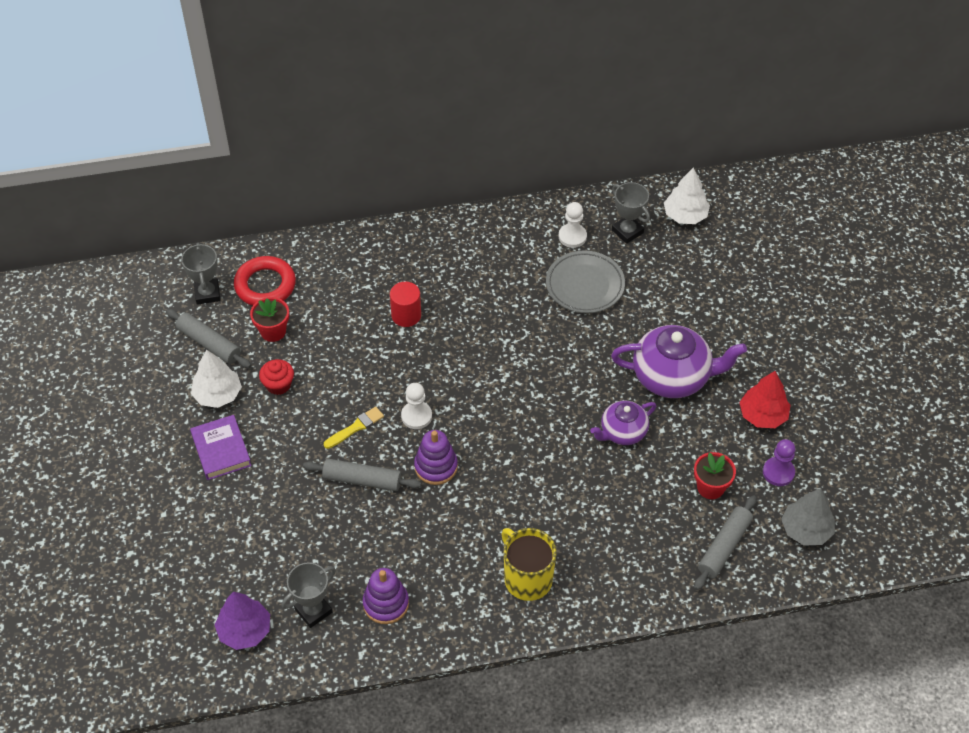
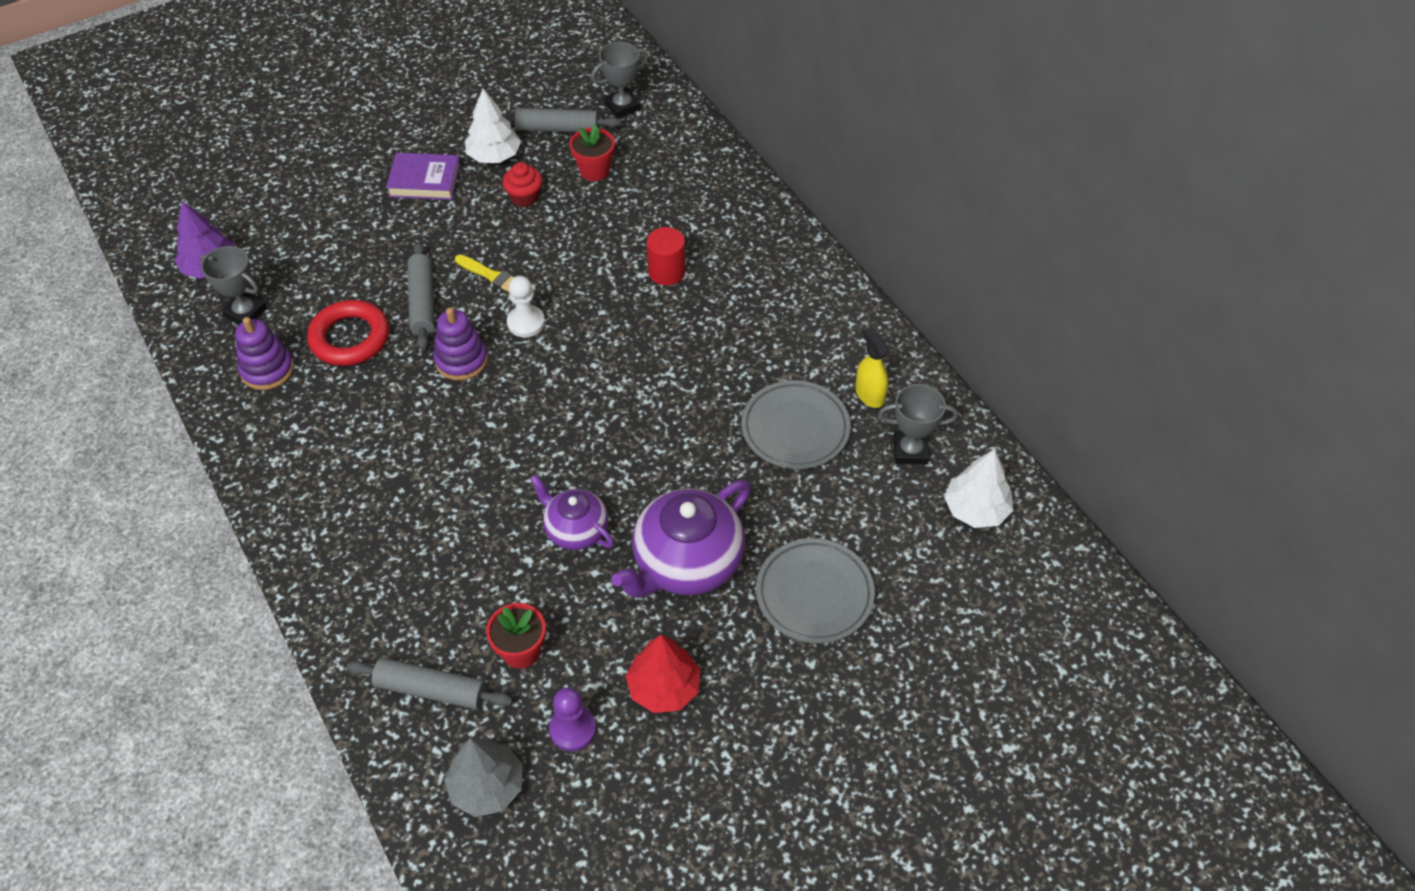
camera: 70 degrees right, 0 degrees up
(209, 343) = (557, 129): grey rolling pin -> grey rolling pin turned 75 degrees clockwise
(221, 450) = (425, 180): purple book -> purple book turned 45 degrees clockwise
(265, 285) = (654, 145): red ring -> red ring (350, 338)
(527, 578) = (330, 488): yellow mug -> none
(572, 236) = (869, 394): white pawn -> yellow spray bottle
(627, 231) = (910, 451): grey trophy -> grey trophy turned 60 degrees clockwise
(672, 377) = (686, 563): purple teapot -> purple teapot turned 60 degrees clockwise
(719, 316) = (814, 594): none -> grey plate

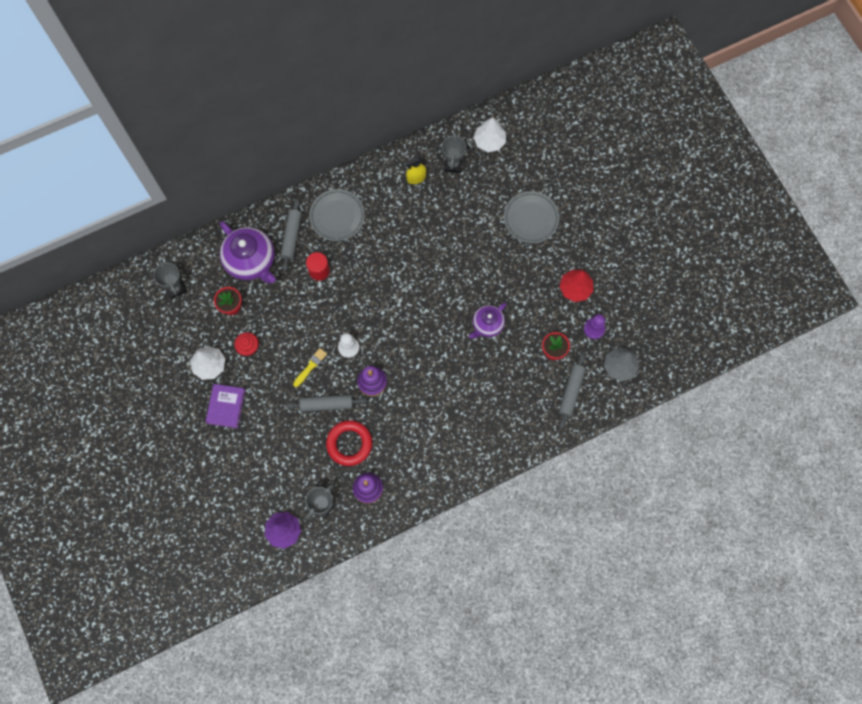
camera: 85 degrees left, 20 degrees up
(557, 129) = (190, 327): grey rolling pin -> grey rolling pin (292, 237)
(686, 563) = (510, 274): purple teapot -> purple teapot (251, 261)
(795, 428) = (434, 216): grey plate -> grey plate (337, 216)

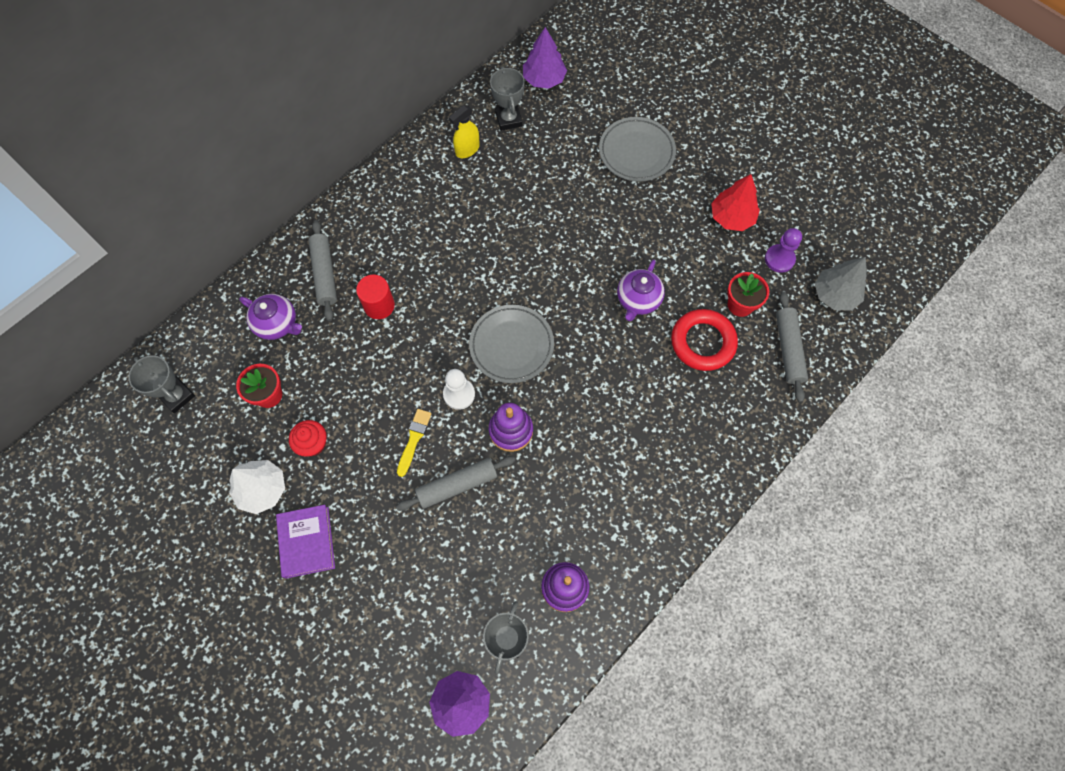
camera: 20 degrees left, 5 degrees down
(251, 261) = (277, 324): purple teapot -> purple teapot, size x0.59
(337, 216) = (379, 229): grey plate -> grey plate (511, 345)
(349, 444) = (512, 531): red ring -> red ring (703, 342)
(489, 141) = (544, 79): white tree -> purple tree

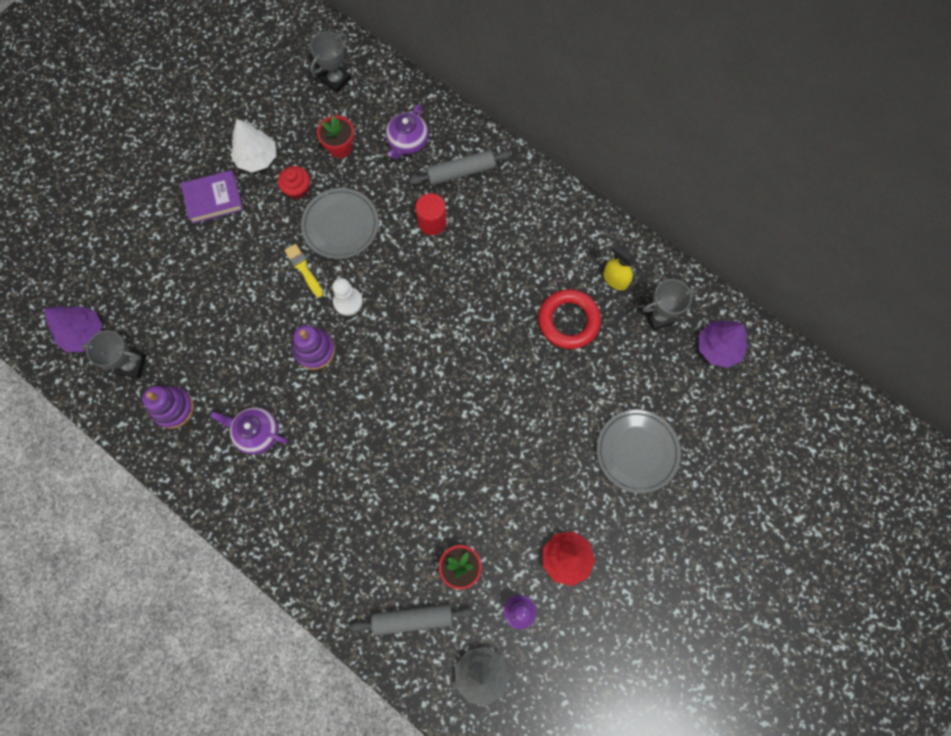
camera: 85 degrees right, 5 degrees up
(414, 439) = (303, 269): yellow brush -> yellow brush turned 135 degrees counterclockwise
(457, 485) = (263, 310): grey rolling pin -> none
(511, 345) = (399, 343): grey plate -> grey plate (340, 225)
(638, 300) = (457, 460): purple teapot -> purple teapot (257, 433)
(703, 342) = (415, 528): red ring -> red ring (568, 321)

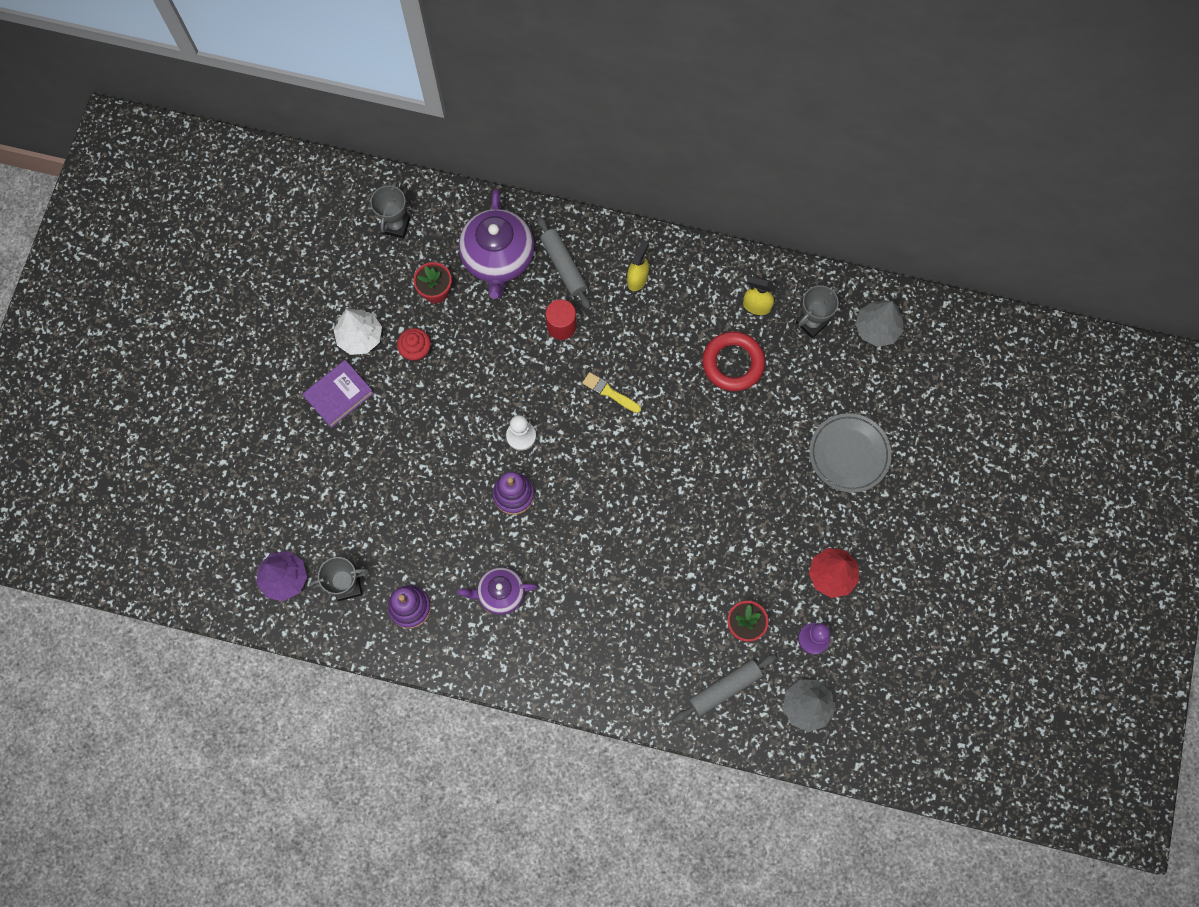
camera: 25 degrees left, 0 degrees up
(303, 269) = (463, 424): yellow brush -> yellow brush (609, 392)
(340, 225) = (476, 367): grey plate -> none
(407, 142) = (498, 258): purple teapot -> purple teapot, size x1.69
(460, 172) = (564, 266): grey rolling pin -> grey rolling pin turned 75 degrees counterclockwise
(519, 210) = (637, 279): none -> yellow spray bottle
(718, 348) = (877, 328): purple tree -> grey tree

